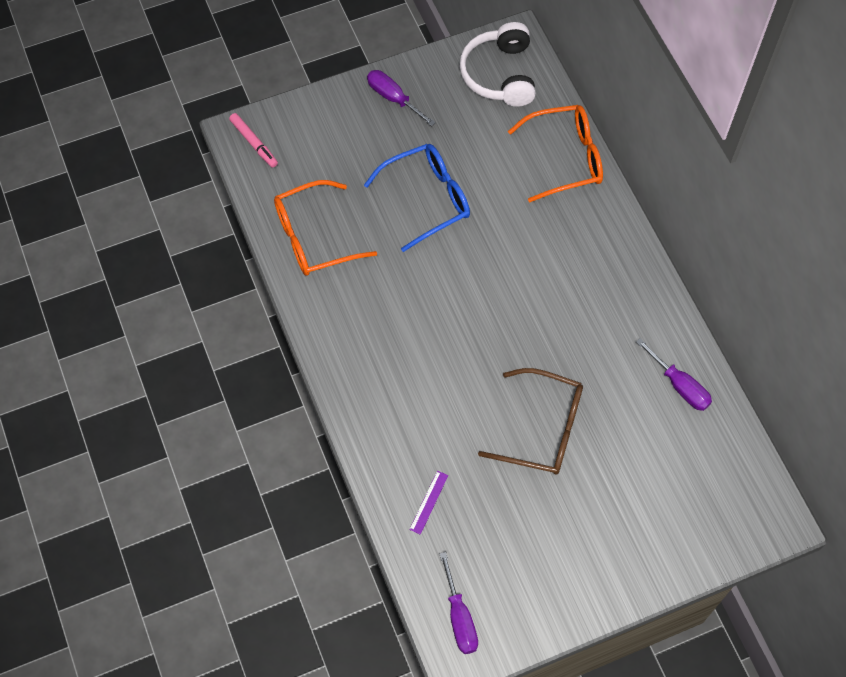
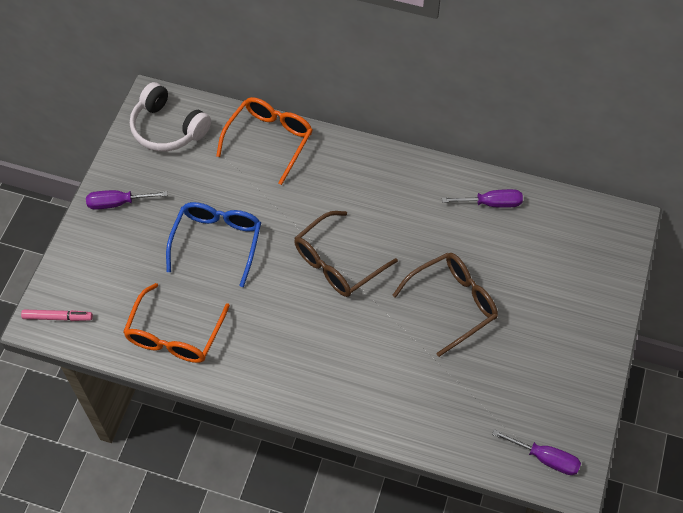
camera: 50 degrees left, 5 degrees down
(429, 502) = (445, 414): purple ruler -> none
(494, 306) = (337, 263): none -> brown glasses

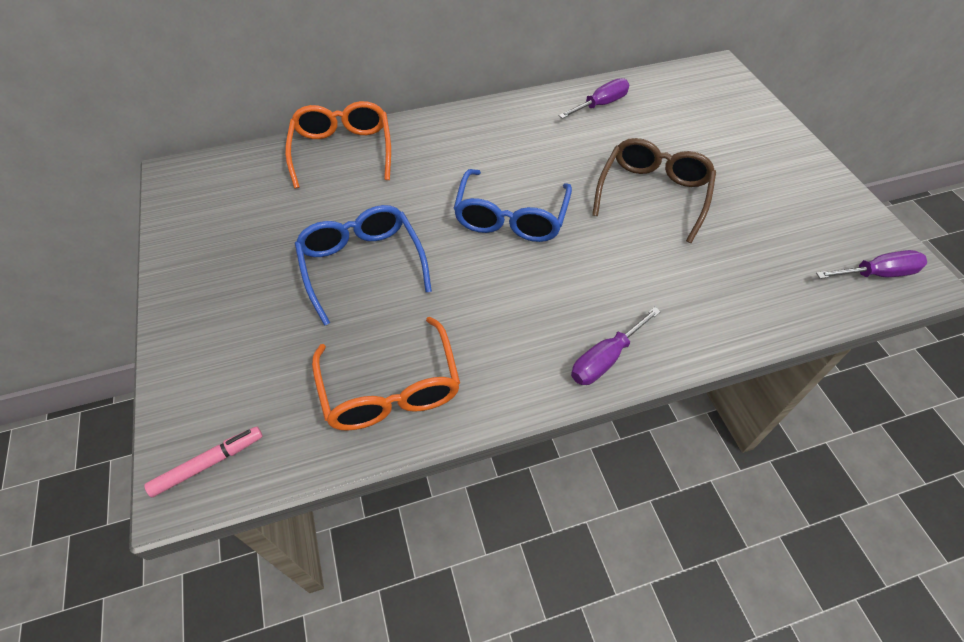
camera: 35 degrees left, 5 degrees down
(118, 203) = (204, 288): purple screwdriver -> purple screwdriver (605, 359)
(168, 128) = (216, 190): white headphones -> none
(337, 263) = (510, 218): brown glasses -> blue glasses

